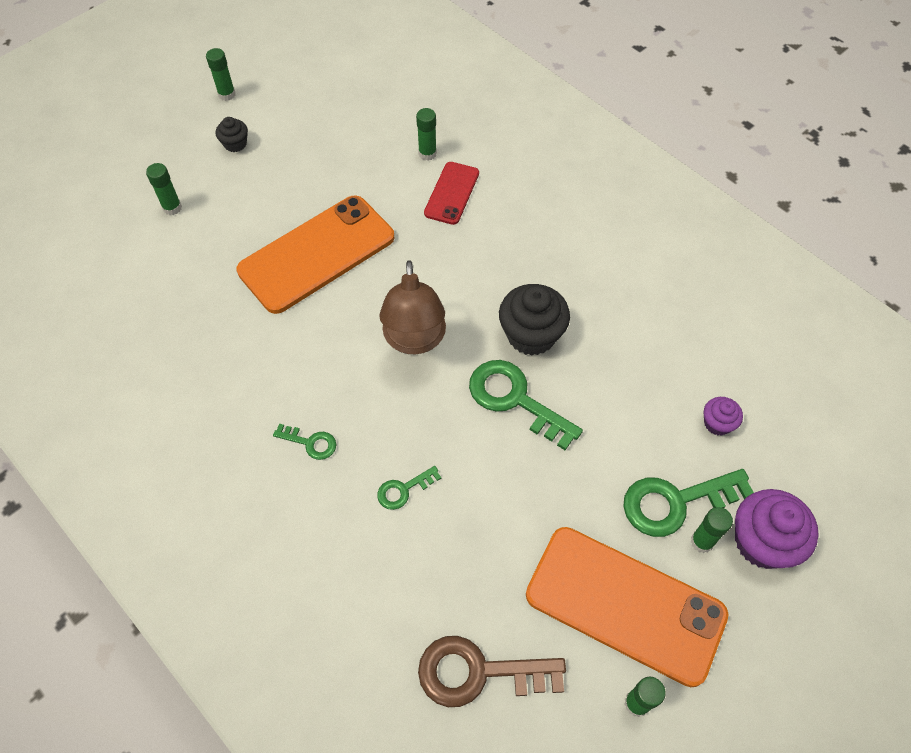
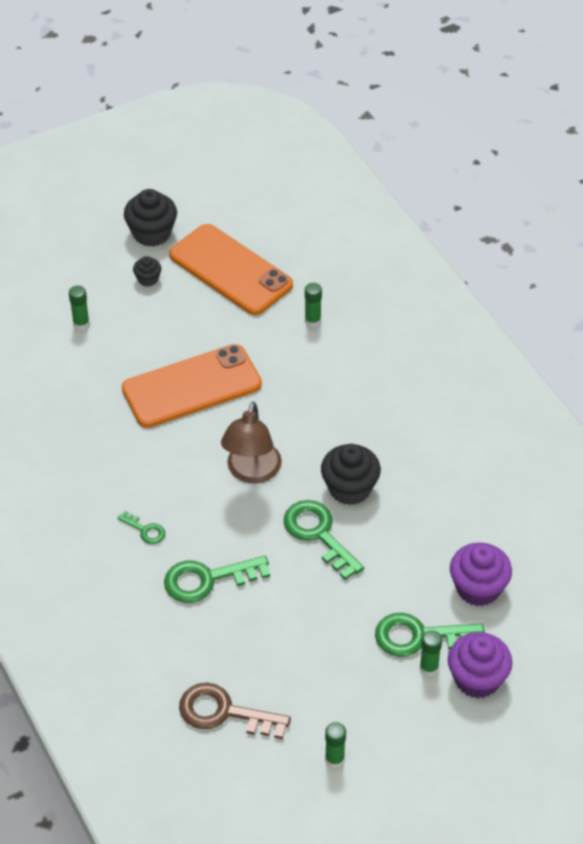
camera: 15 degrees right, 10 degrees down
(227, 94) = (152, 233): green glue stick -> black cupcake
(404, 490) = (208, 579): green key -> green key, size x1.96
(451, 193) = (322, 359): red phone -> none
(625, 605) = (351, 696): orange phone -> orange phone (230, 270)
(717, 423) = (478, 588): purple cupcake -> purple cupcake, size x1.91

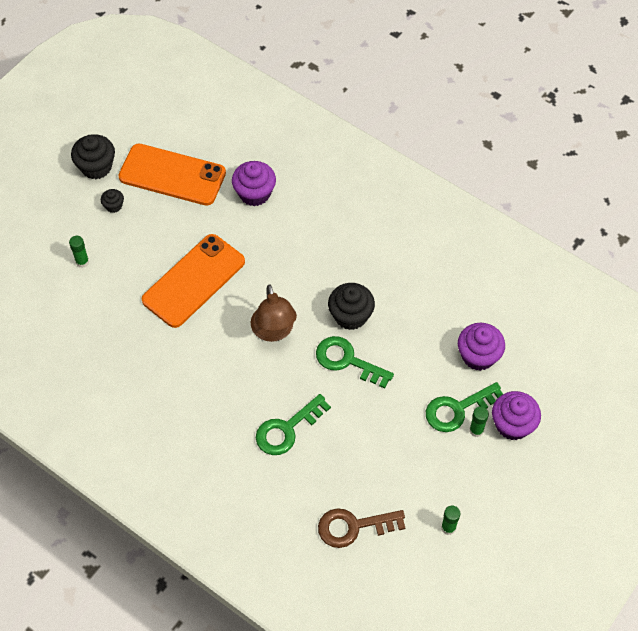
camera: 25 degrees left, 10 degrees up
(145, 530) = (221, 409): green key -> none
(312, 321) = (254, 193): green glue stick -> purple cupcake

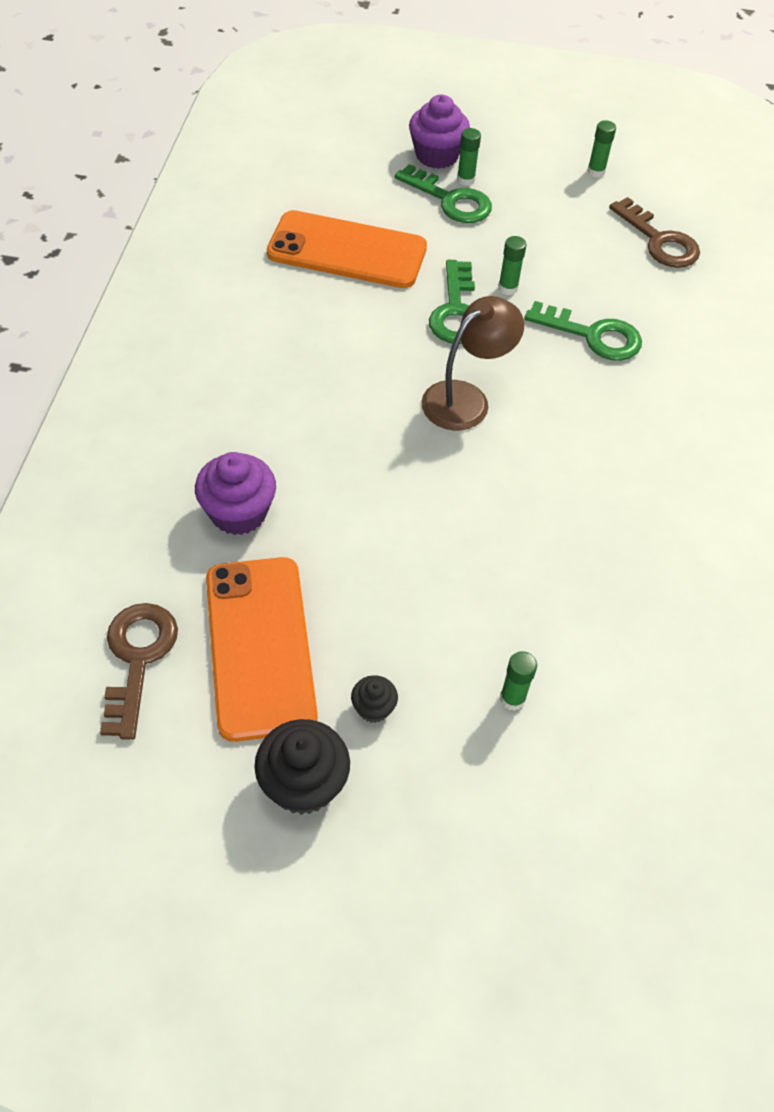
camera: 120 degrees left, 5 degrees down
(194, 128) = (137, 659): none -> brown key
(194, 281) = (447, 524): orange phone -> orange phone (347, 251)
(350, 316) = (388, 329): black cupcake -> none
(353, 401) = (508, 288): none -> green glue stick
(478, 356) = (366, 202): purple cupcake -> none

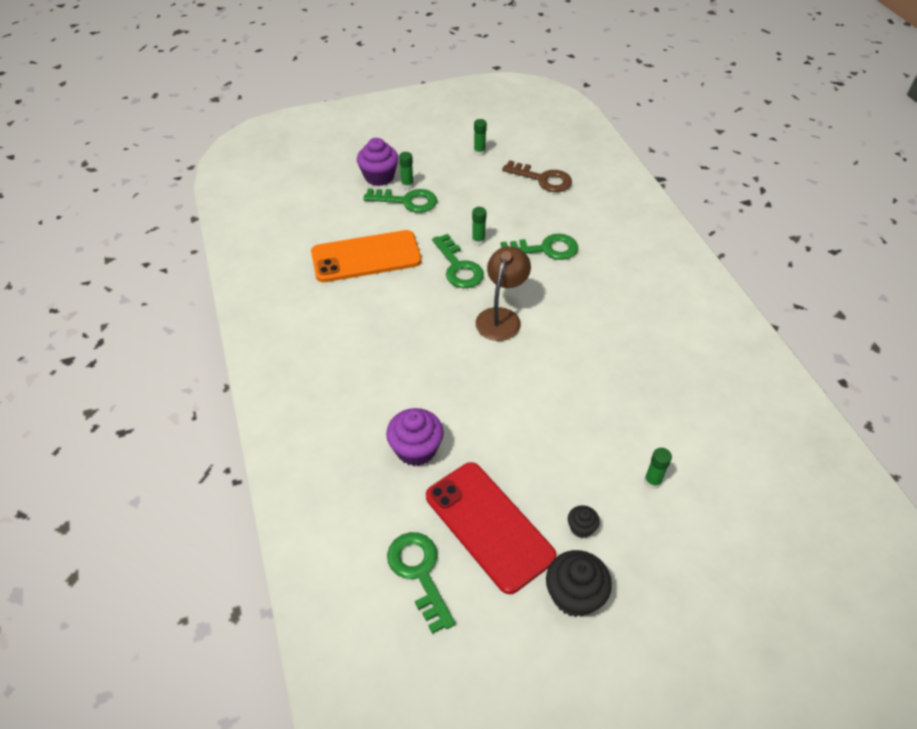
camera: 25 degrees left, 5 degrees down
(137, 659) = (419, 573): brown key -> green key
(260, 646) = (489, 525): orange phone -> red phone

